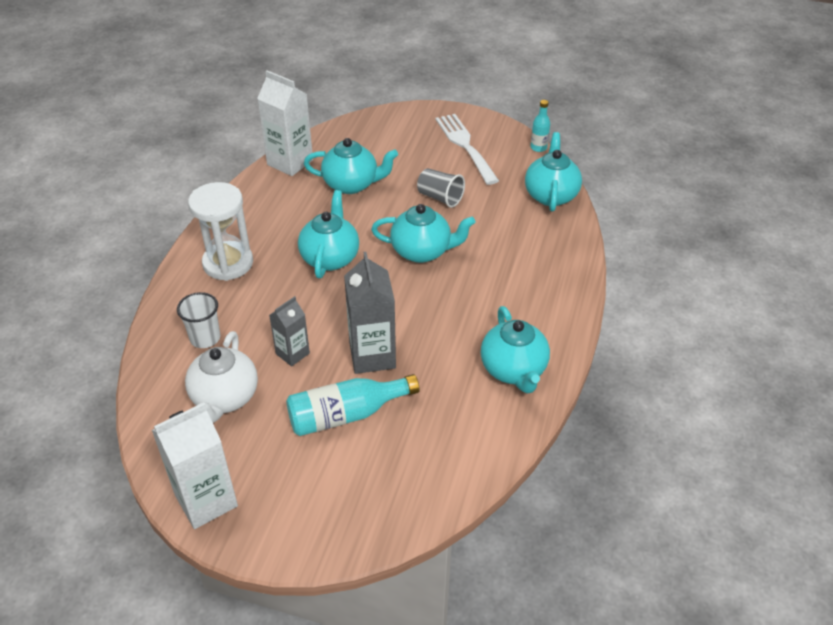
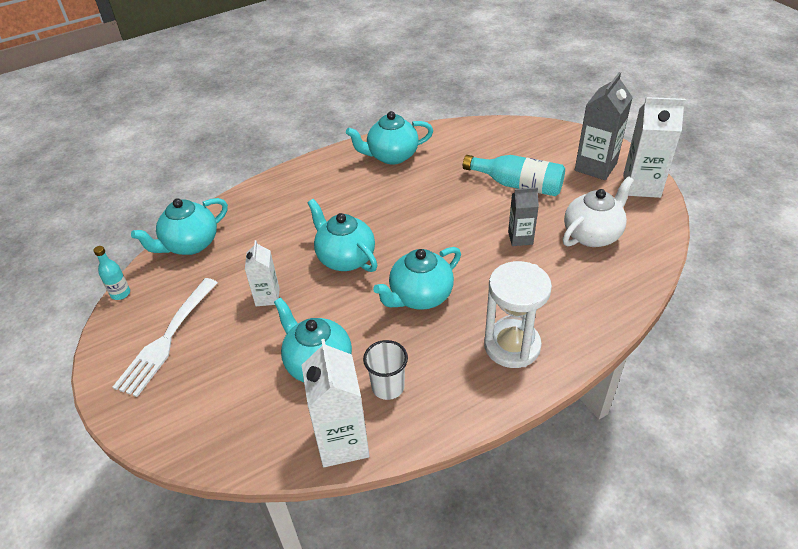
camera: 135 degrees left, 0 degrees up
(205, 338) = (579, 286): white cup -> white cup (388, 387)
(372, 356) = (467, 207): grey carton -> grey carton (595, 167)
(440, 198) = (267, 297): grey cup -> white carton
(513, 370) = (391, 156): turquoise teapot -> turquoise teapot turned 135 degrees counterclockwise

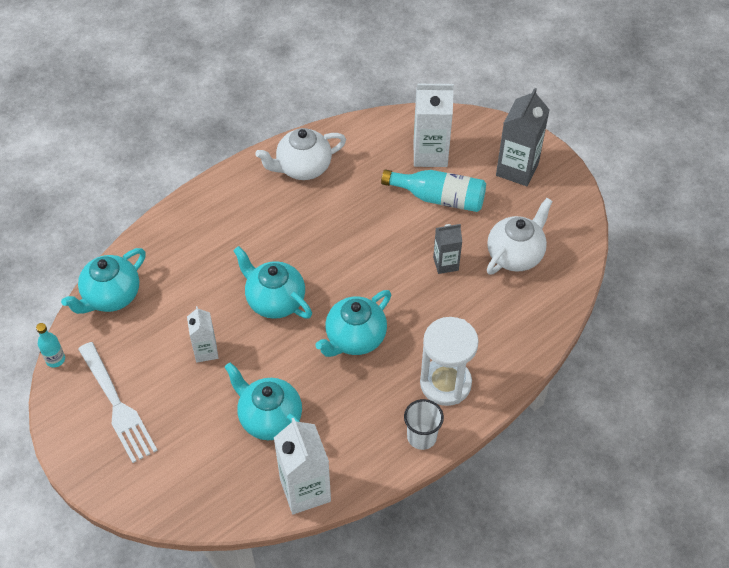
camera: 10 degrees left, 10 degrees up
(166, 340) = (118, 406): white fork -> white fork turned 45 degrees counterclockwise
(388, 387) = (337, 434): white cup -> white cup (421, 437)
(391, 156) = (303, 167): turquoise teapot -> white teapot
(641, 186) = (563, 191): white carton -> white carton (430, 154)

